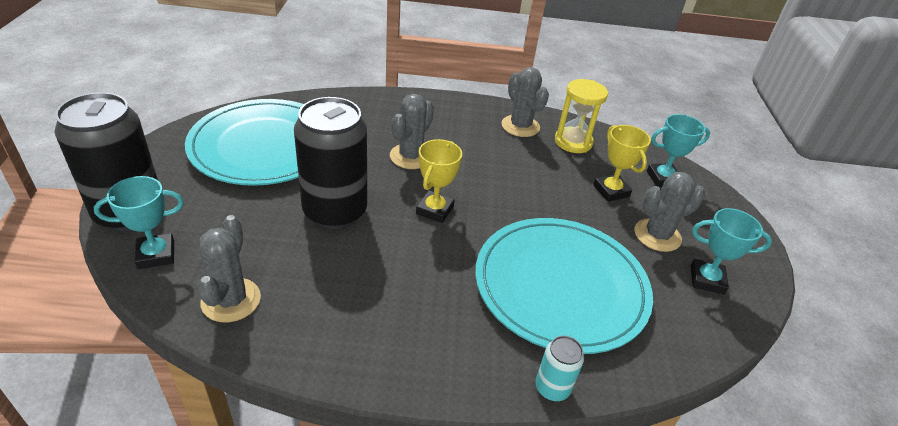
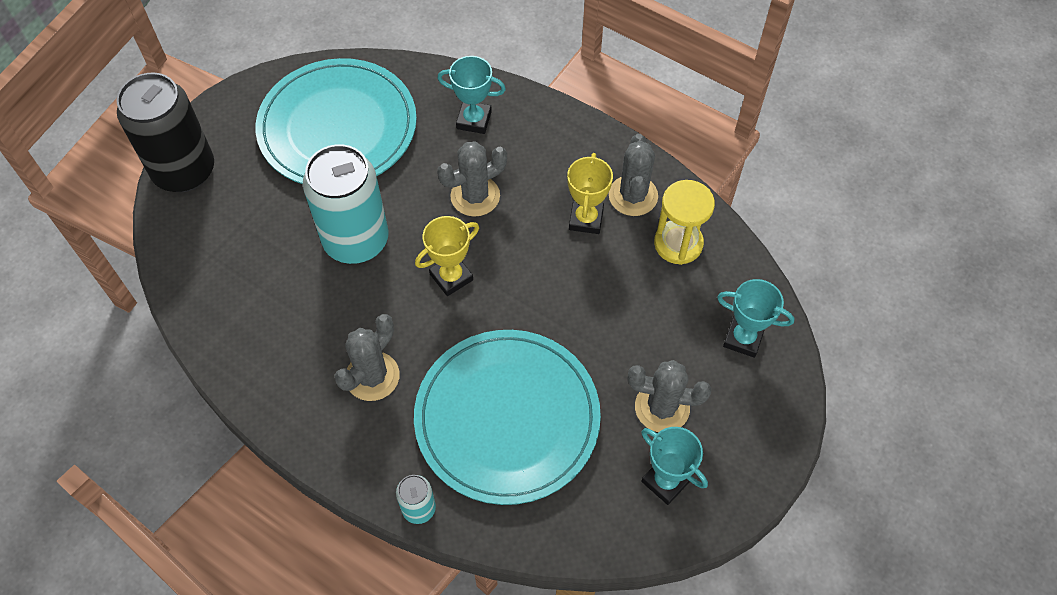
camera: 35 degrees right, 20 degrees up
(156, 254) = (185, 228): turquoise trophy -> turquoise trophy (474, 120)
(231, 300) = (219, 302): grey cactus -> grey cactus (372, 376)
(335, 211) = (356, 240): black can -> turquoise can
(611, 191) = (662, 330): yellow trophy -> yellow trophy (586, 219)

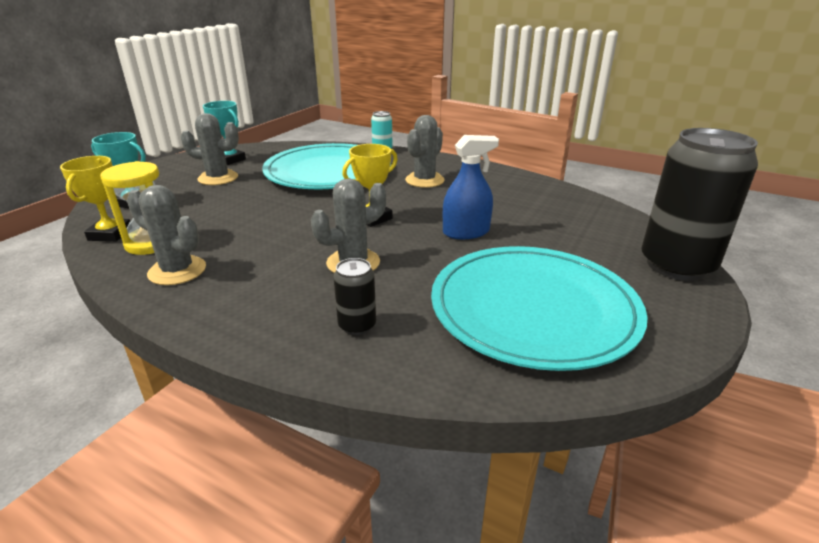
camera: 175 degrees right, 30 degrees down
(356, 240) = (466, 232): turquoise can -> blue spray bottle
(474, 120) = (357, 325): turquoise trophy -> black can
(586, 219) = (237, 253): yellow trophy -> yellow trophy (110, 234)
(633, 196) = (177, 271): grey cactus -> grey cactus turned 60 degrees counterclockwise

